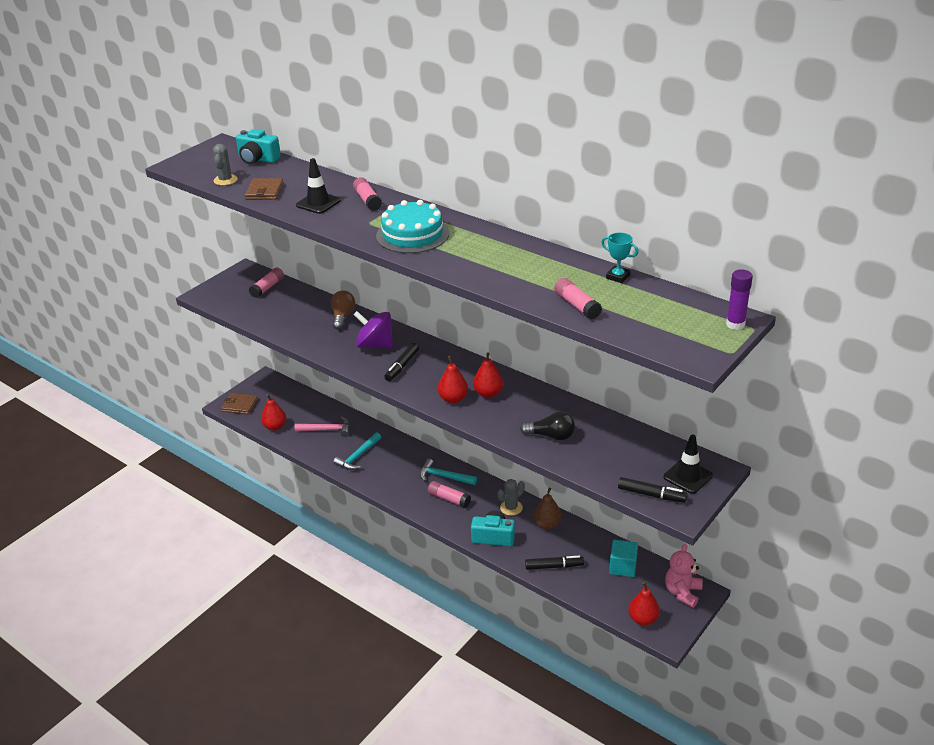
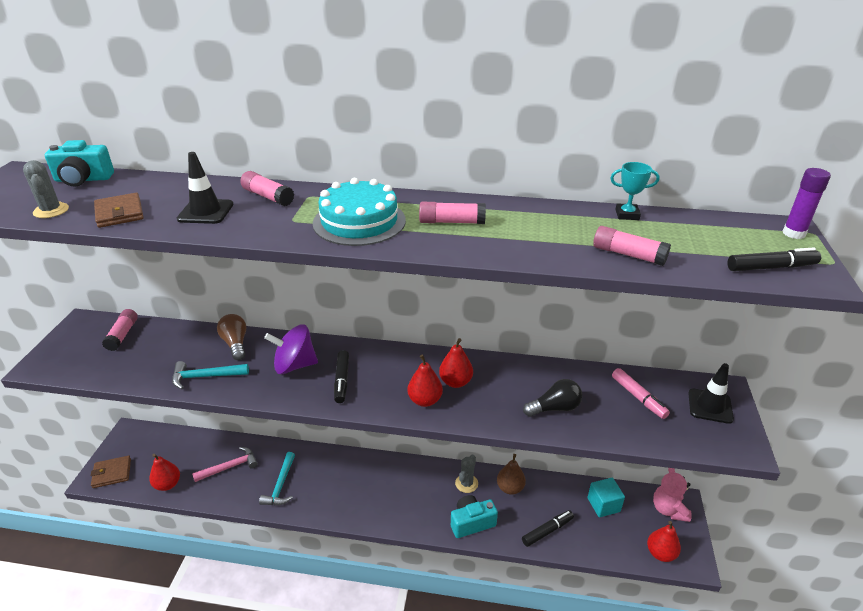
camera: 30 degrees left, 0 degrees up
(444, 477) = (382, 475): turquoise hammer -> turquoise hammer (206, 377)
(449, 499) = (402, 498): pink glue stick -> pink glue stick (451, 222)
(630, 451) = (638, 397): none -> pink marker
(651, 495) = (701, 439): black marker -> black marker (771, 267)

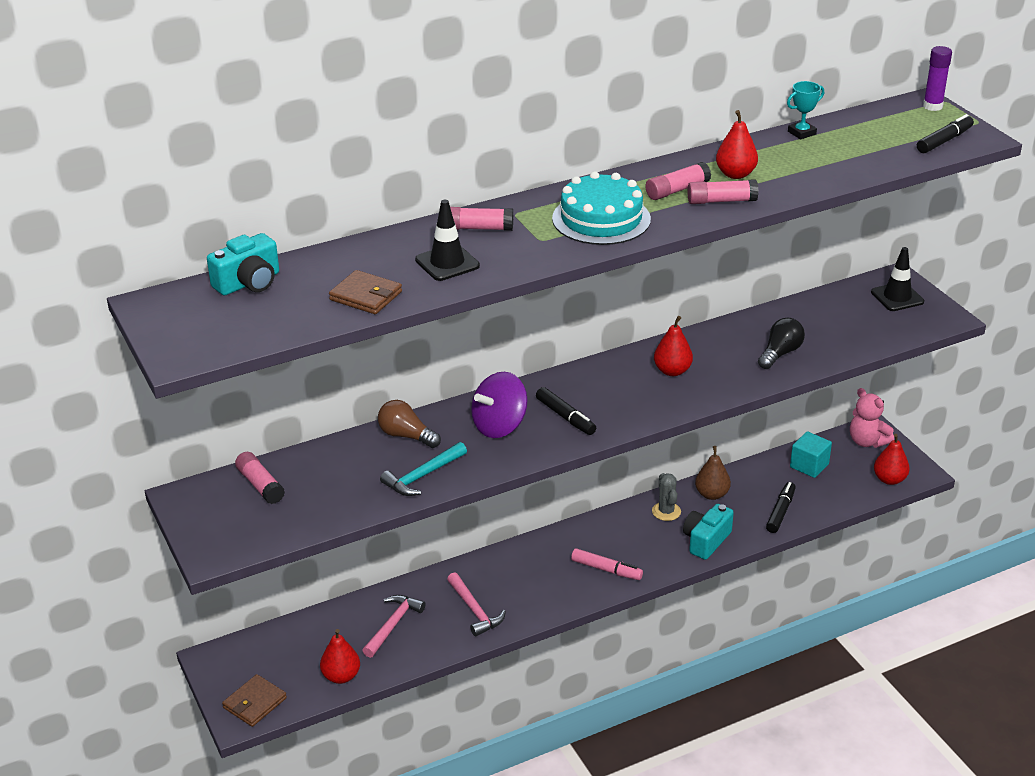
camera: 35 degrees left, 0 degrees up
(51, 210) = (289, 320): grey cactus -> none
(281, 485) = (474, 610): turquoise hammer -> pink hammer
(425, 400) = (664, 398): red pear -> red pear (735, 174)
(628, 255) = (842, 167): pink glue stick -> pink glue stick (721, 201)
(638, 397) = (837, 315): pink marker -> pink marker (606, 569)

